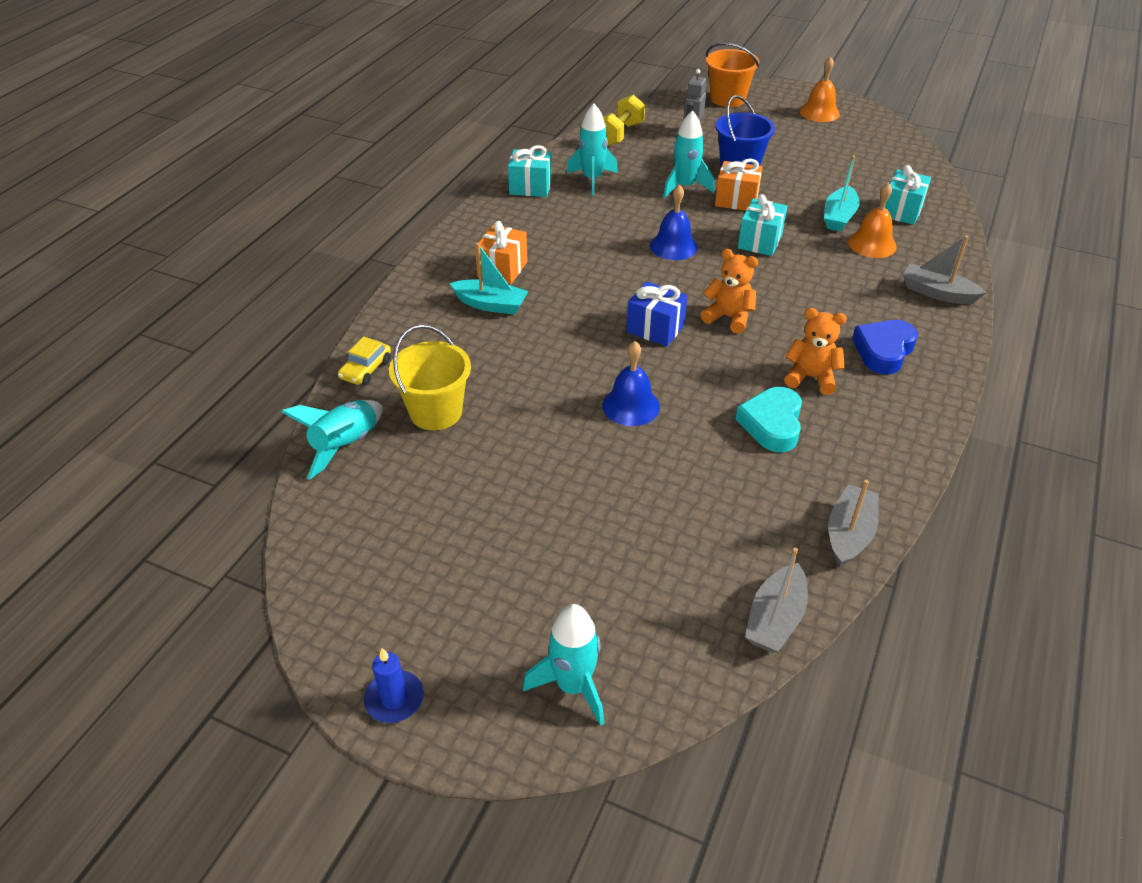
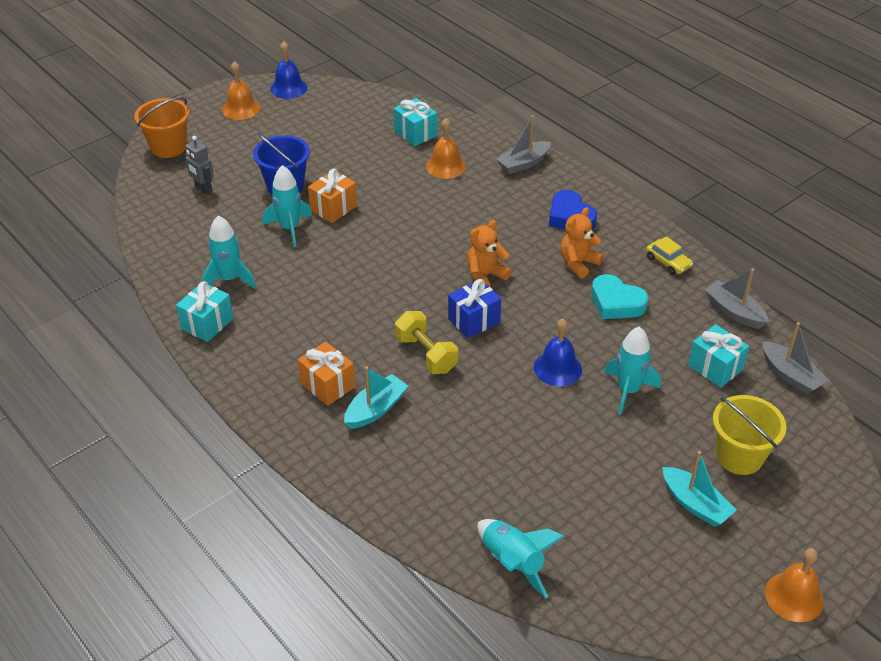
camera: 65 degrees left, 0 degrees up
(366, 369) = (416, 523): yellow car -> yellow car (668, 262)
(394, 699) = (794, 596): blue candle -> orange bell
(436, 412) = (501, 489): yellow bucket -> yellow bucket (739, 456)
(573, 686) = (812, 494): turquoise rocket -> turquoise rocket (628, 390)
(620, 134) = (166, 234): yellow dumbbell -> yellow dumbbell (426, 354)
(673, 246) = (371, 268): blue bell -> blue bell (288, 88)
(760, 241) = (400, 219): turquoise gift -> turquoise gift (715, 367)
(839, 217) = (399, 166): turquoise boat -> turquoise boat (695, 504)

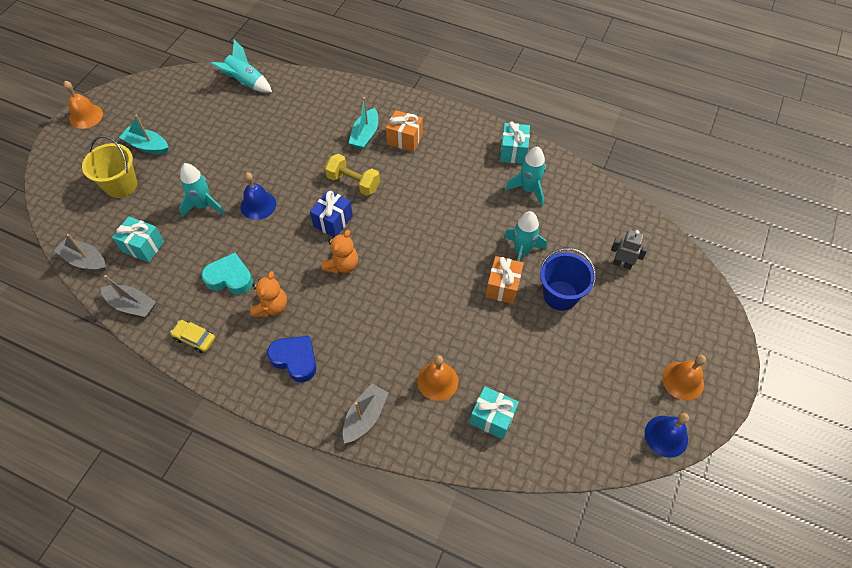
camera: 155 degrees right, 15 degrees up
(168, 147) = (696, 299): orange bucket -> none

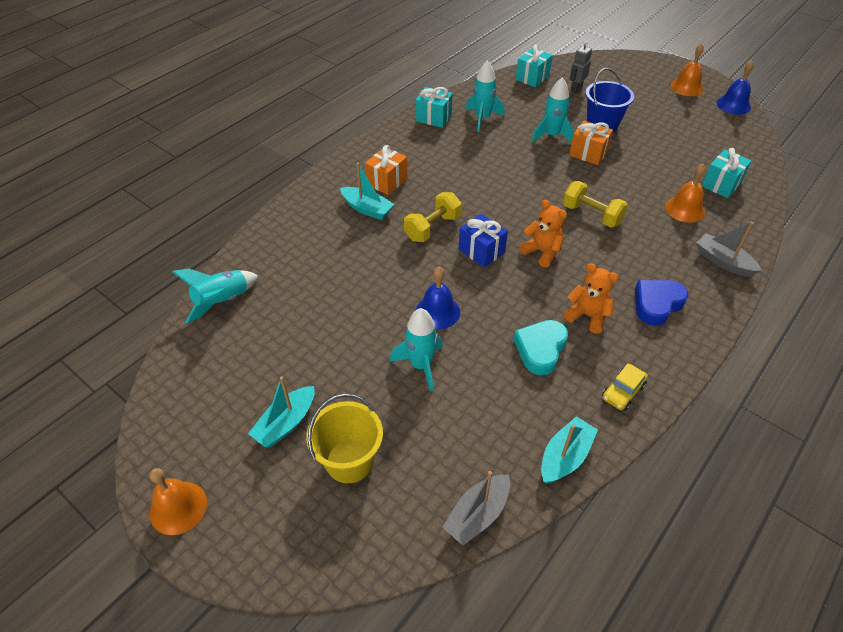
camera: 75 degrees left, 10 degrees down
(132, 305) = (565, 457): grey boat -> turquoise boat
(143, 246) = (470, 438): turquoise gift -> turquoise gift (532, 78)
(404, 298) = (591, 215): none -> yellow dumbbell

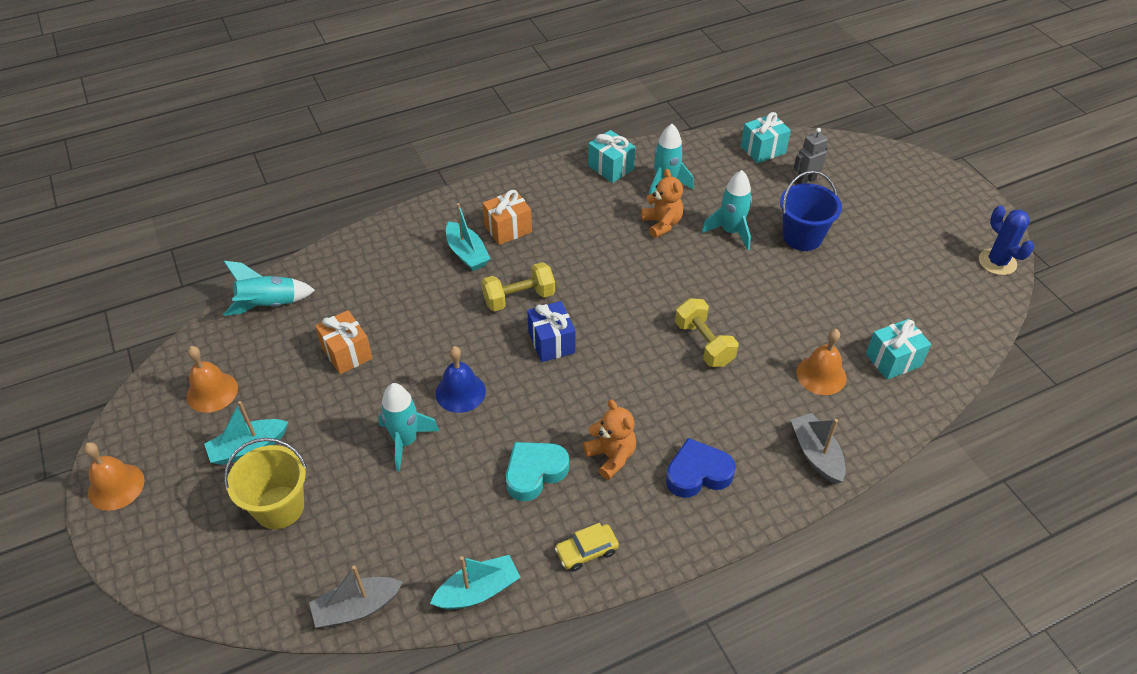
camera: 25 degrees right, 0 degrees up
(542, 252) = (615, 367): orange teddy bear -> orange teddy bear (662, 224)
(588, 153) = (757, 267): orange gift -> orange gift (347, 353)
(686, 87) = (952, 219): orange bell -> orange bell (212, 392)
(733, 105) = (997, 262): blue bell -> blue cactus

